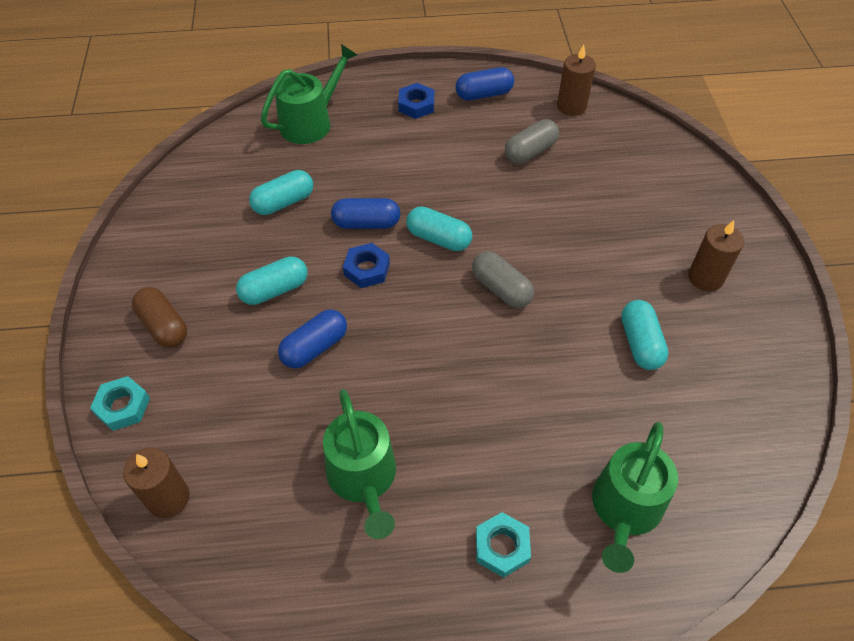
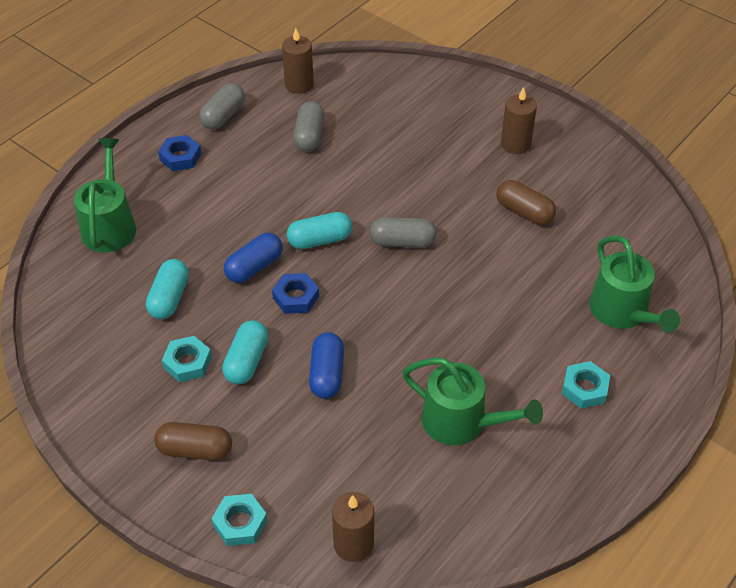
camera: 45 degrees left, 5 degrees down
(237, 258) = (187, 362): none -> turquoise nut
(484, 94) = (223, 116): blue capsule -> grey capsule
(640, 343) = (524, 212): turquoise capsule -> brown capsule

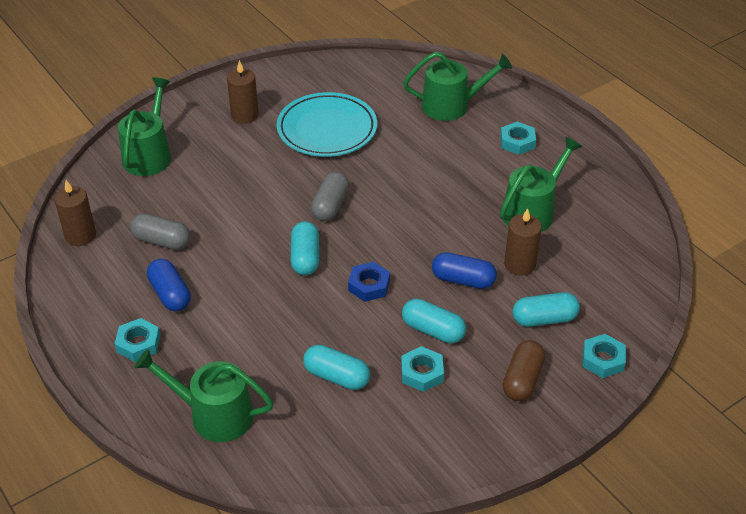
camera: 75 degrees left, 5 degrees down
(180, 157) = (138, 344): blue nut -> turquoise nut
(223, 116) = (93, 301): grey capsule -> none
(254, 267) = (321, 308): blue capsule -> blue capsule (170, 294)
(288, 458) = (544, 319): none -> turquoise capsule
(353, 544) = (632, 294): brown candle -> brown candle (519, 264)
(424, 95) = (149, 155): none -> green watering can
(524, 212) = (327, 129): brown capsule -> turquoise plate

